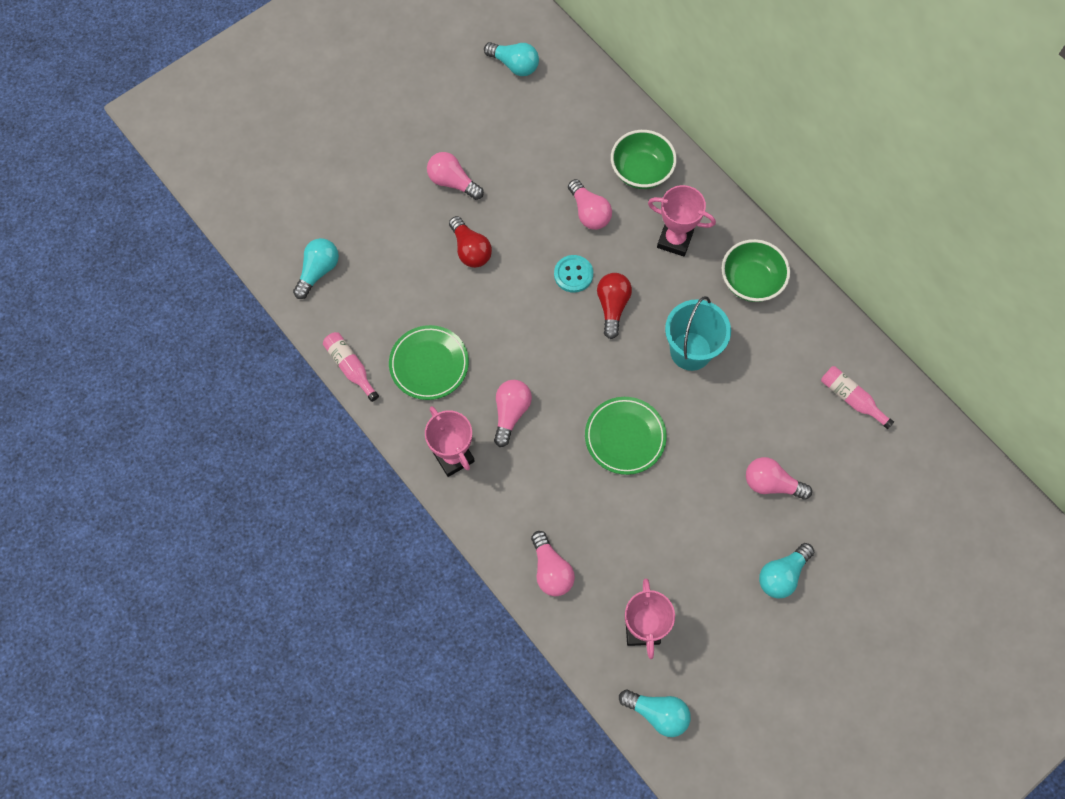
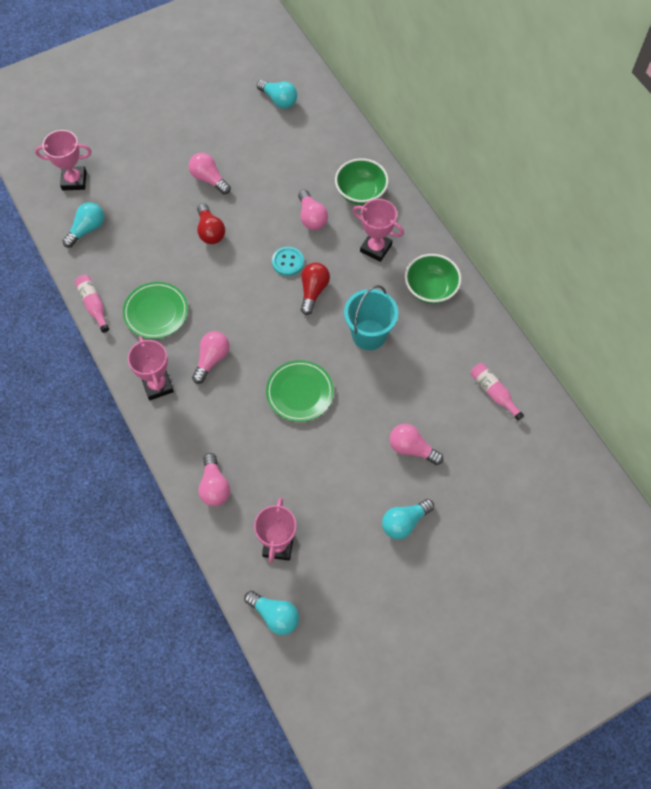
camera: 10 degrees right, 5 degrees down
(286, 210) = (74, 180): none -> pink trophy

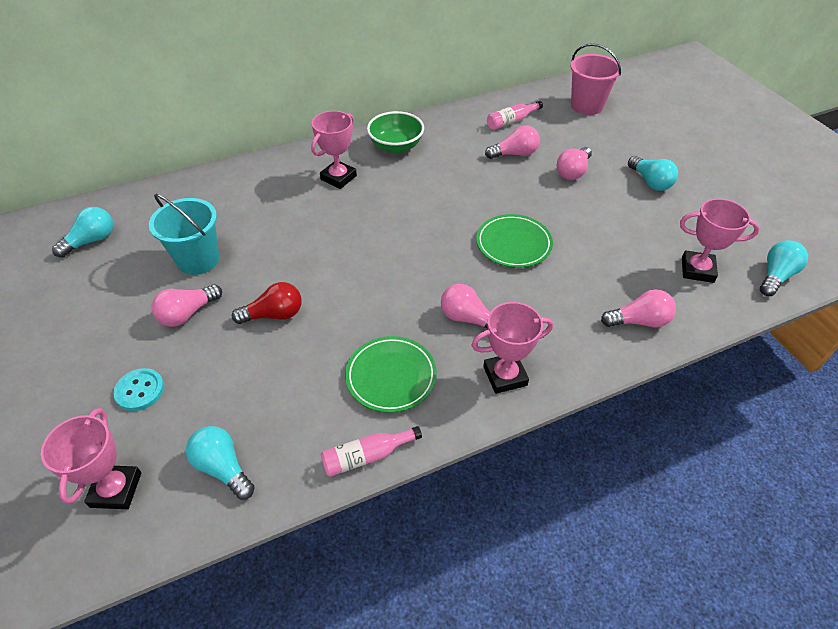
camera: 85 degrees left, 15 degrees down
(288, 262) = (340, 245): turquoise button -> turquoise button (140, 390)
(311, 217) = (283, 222): pink light bulb -> pink light bulb (514, 154)
(313, 291) = (384, 226): red light bulb -> none
(361, 192) = (262, 183): green bowl -> none
(369, 335) = (444, 190): turquoise bucket -> turquoise bucket (198, 260)
(539, 472) = (586, 106): none -> pink bucket

